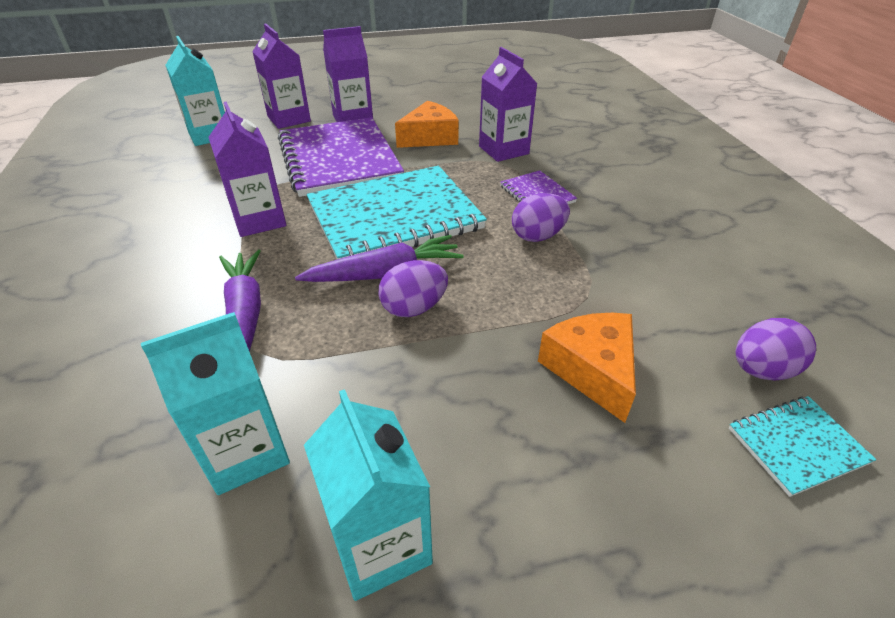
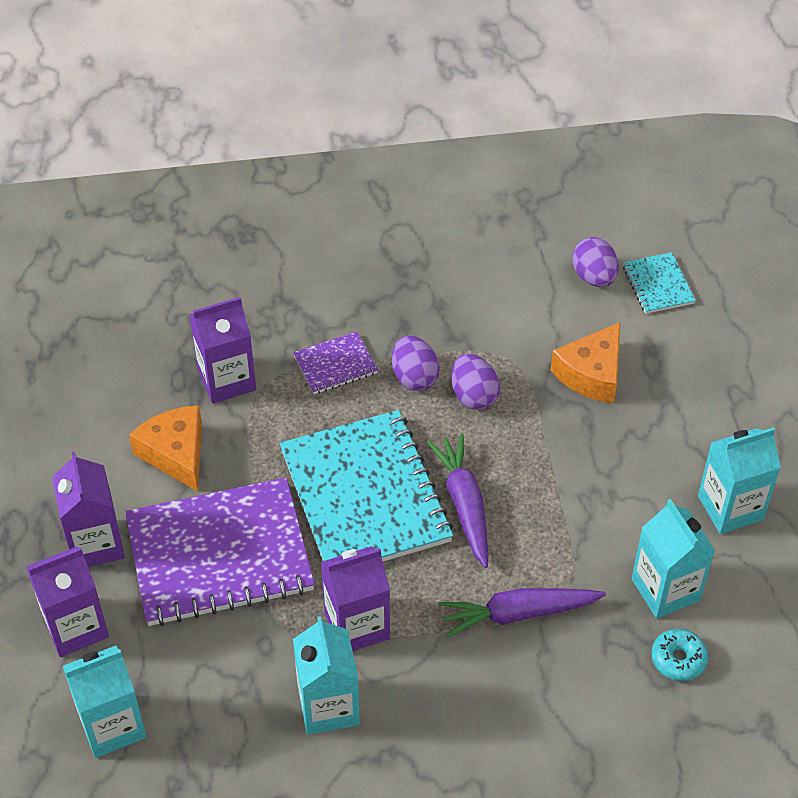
camera: 85 degrees left, 10 degrees up
(132, 466) = (678, 659): none -> turquoise donut
(186, 211) = (328, 706): none -> turquoise carton
(414, 308) = (515, 483): purple egg -> purple egg (473, 395)
(592, 370) = (591, 374): orange cheese -> orange cheese turned 45 degrees counterclockwise

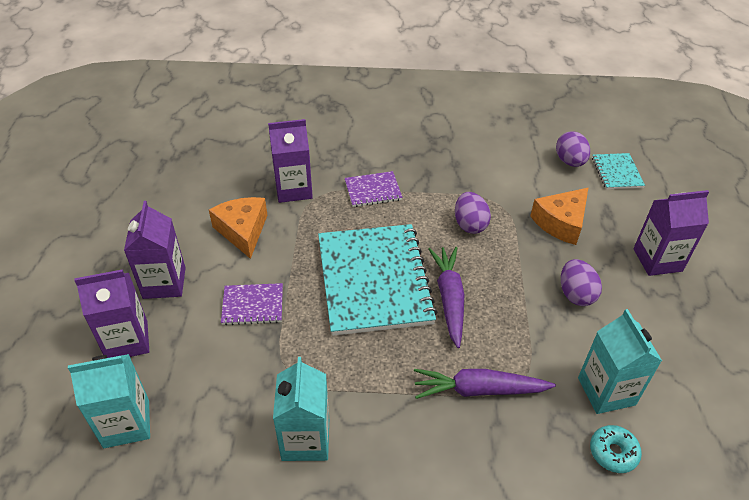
camera: 10 degrees right, 5 degrees down
(219, 554) = (253, 305): purple notebook -> purple notebook, size x0.45
(357, 625) = (345, 377): purple carton -> purple carton (657, 260)
(414, 377) = (428, 206): purple egg -> purple egg (575, 294)
(730, 508) = (665, 335): turquoise carton -> none

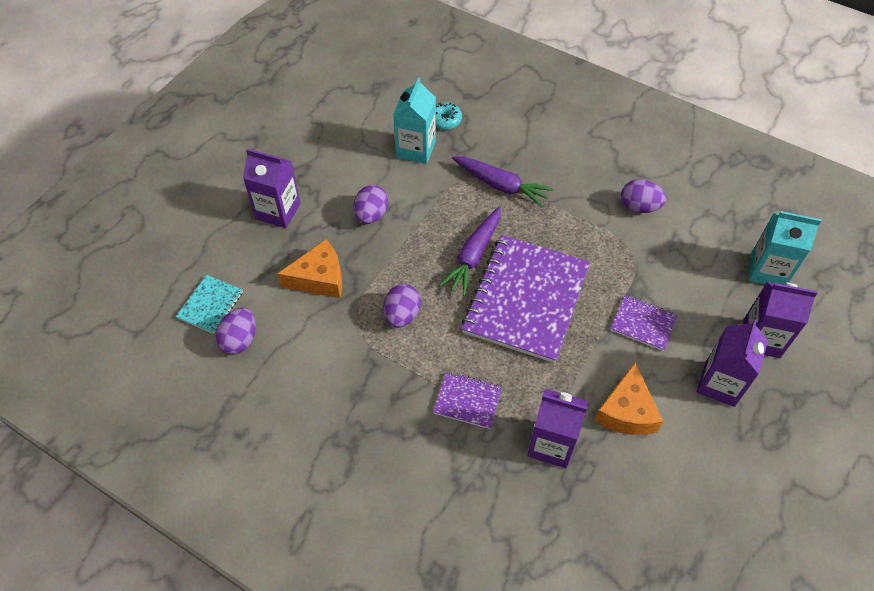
camera: 150 degrees left, 10 degrees up
(305, 439) = (639, 207): turquoise carton -> purple egg
(374, 280) = (526, 299): turquoise notebook -> purple notebook

